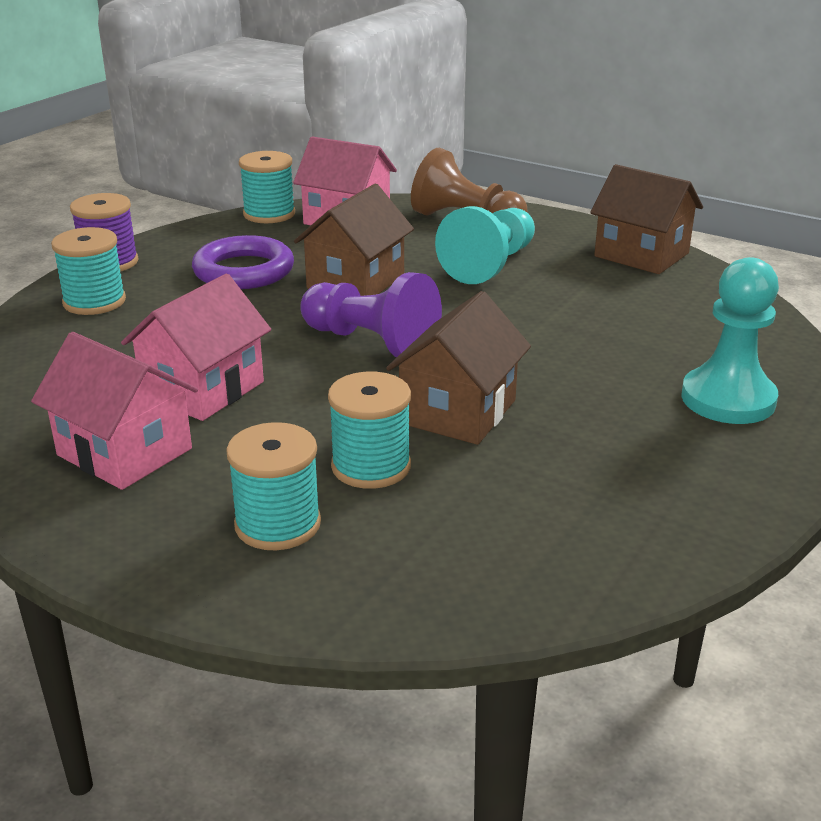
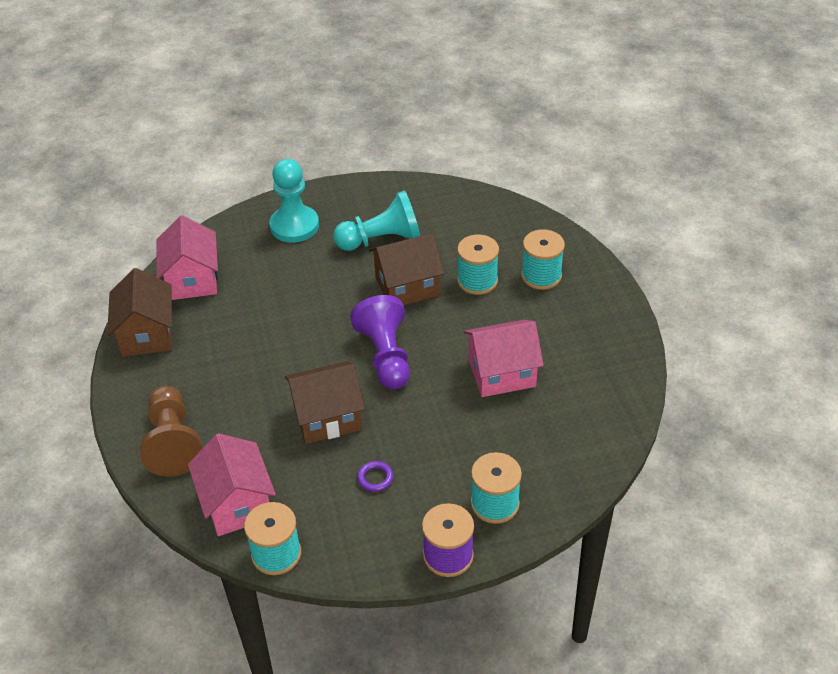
camera: 135 degrees left, 15 degrees up
(124, 452) = (571, 352): pink house -> pink house (192, 280)
(244, 271) = (375, 478): purple ring -> purple ring, size x0.44
(490, 265) = (235, 382): turquoise pawn -> turquoise pawn (381, 240)

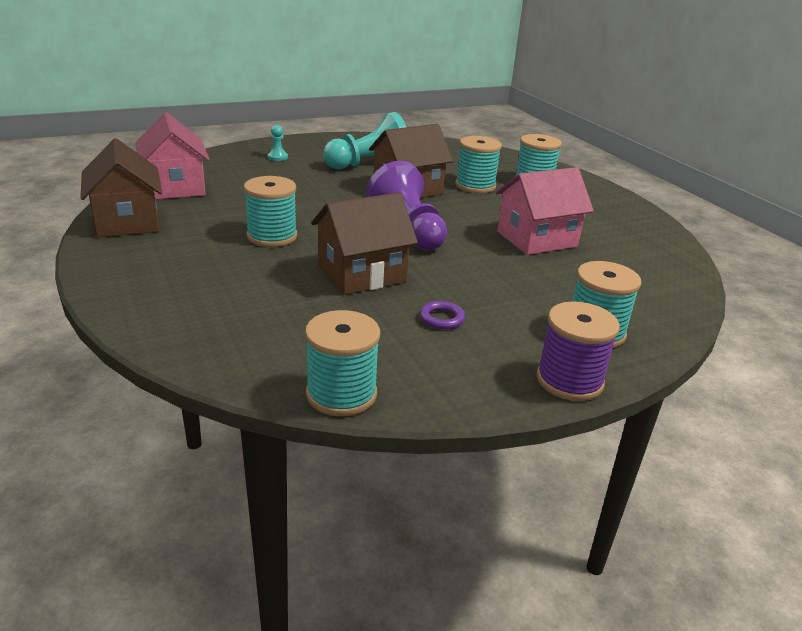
camera: 15 degrees left, 15 degrees down
(173, 442) = (172, 300): brown pawn -> none
(237, 503) = (271, 349): pink house -> none
(264, 360) = (272, 236): none -> turquoise spool
(294, 226) = (277, 157): turquoise pawn -> turquoise pawn, size x0.41

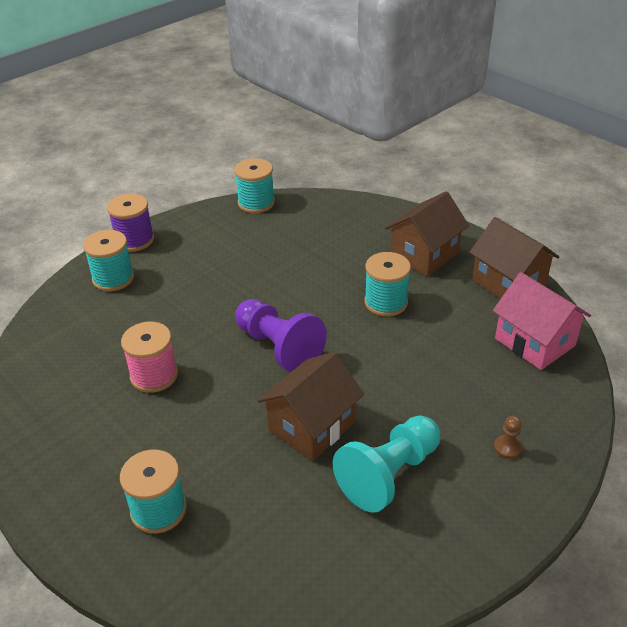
camera: 165 degrees right, 10 degrees up
(277, 157) = (507, 448): turquoise pawn -> brown pawn
(362, 274) = (290, 283): brown house -> brown house (424, 255)
(441, 318) = (219, 261): purple ring -> none
(475, 186) = (235, 468): turquoise spool -> none
(536, 239) = (154, 375): pink house -> pink spool

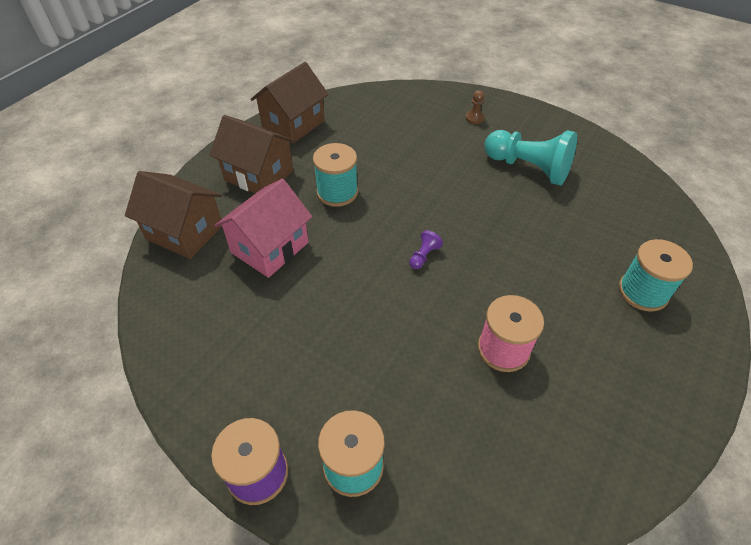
camera: 105 degrees left, 10 degrees up
(256, 203) = (158, 339): turquoise spool -> none
(278, 347) = (423, 256): purple pawn -> purple pawn, size x0.41
(311, 426) = (507, 215): brown house -> brown house (185, 232)
(534, 342) = (363, 109): pink house -> pink house (270, 247)

